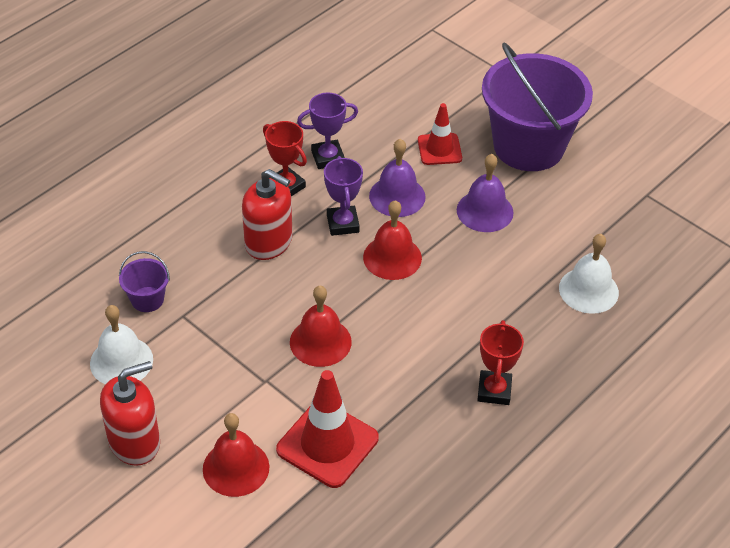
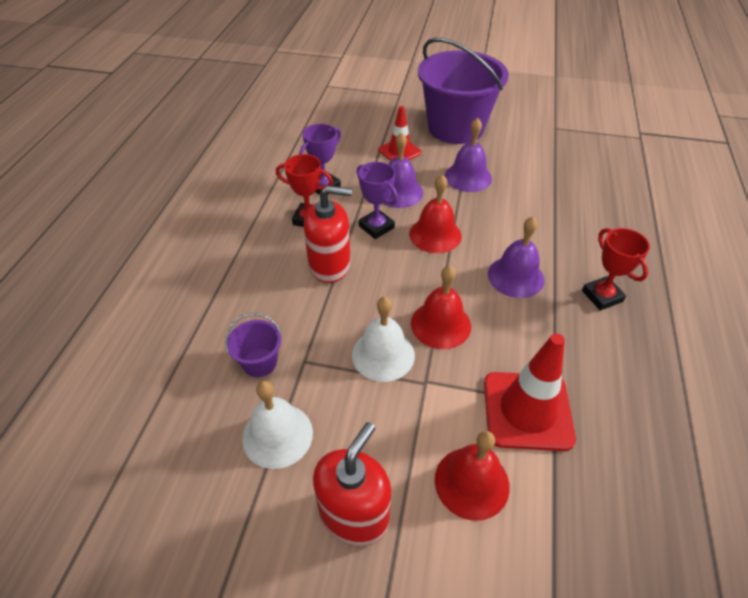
camera: 30 degrees left, 0 degrees up
(430, 333) = (515, 276): none -> purple bell
(588, 290) = (585, 197): white bell -> white bell (383, 354)

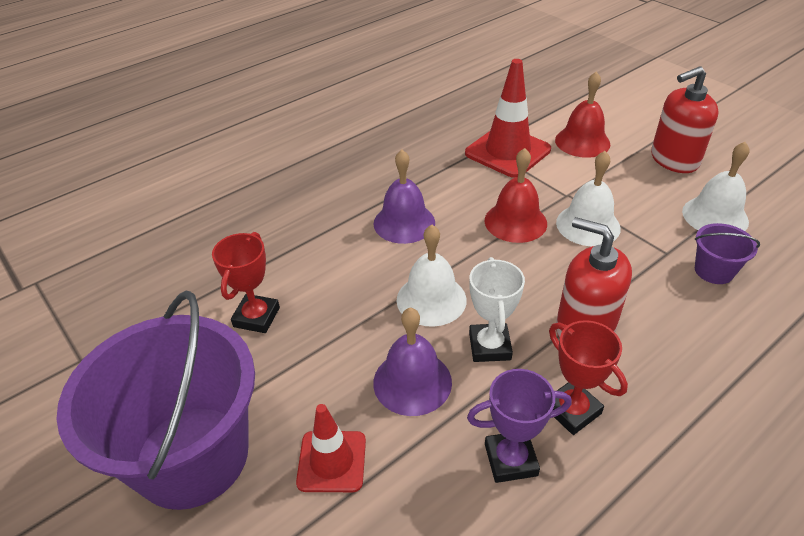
camera: 140 degrees left, 5 degrees down
(376, 227) = (490, 346): purple trophy -> white trophy
(435, 234) = (431, 299): red bell -> white bell
(468, 177) = (301, 351): purple bell -> none
(602, 296) = (357, 178): red trophy -> red trophy (256, 317)

